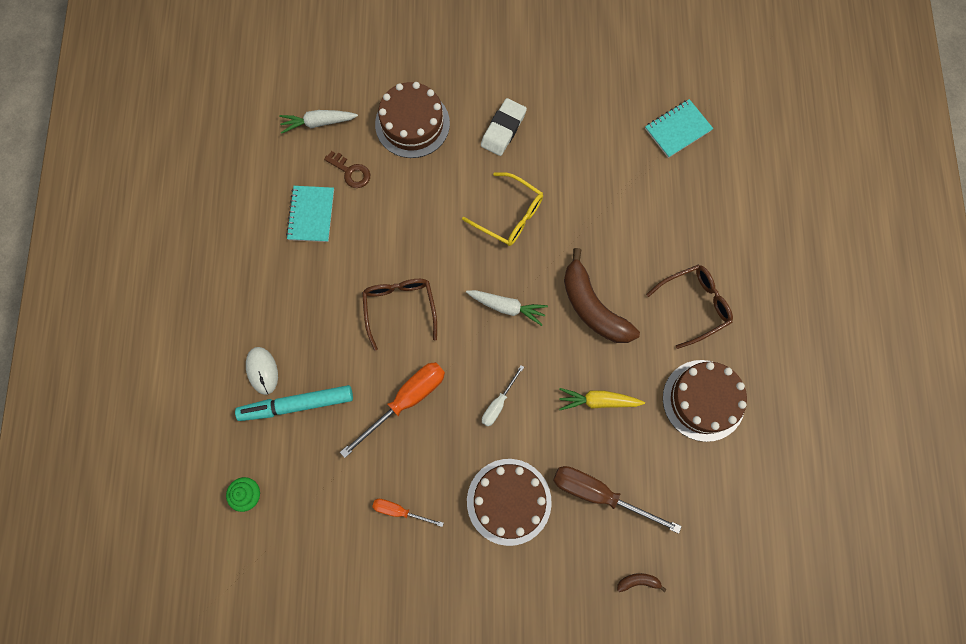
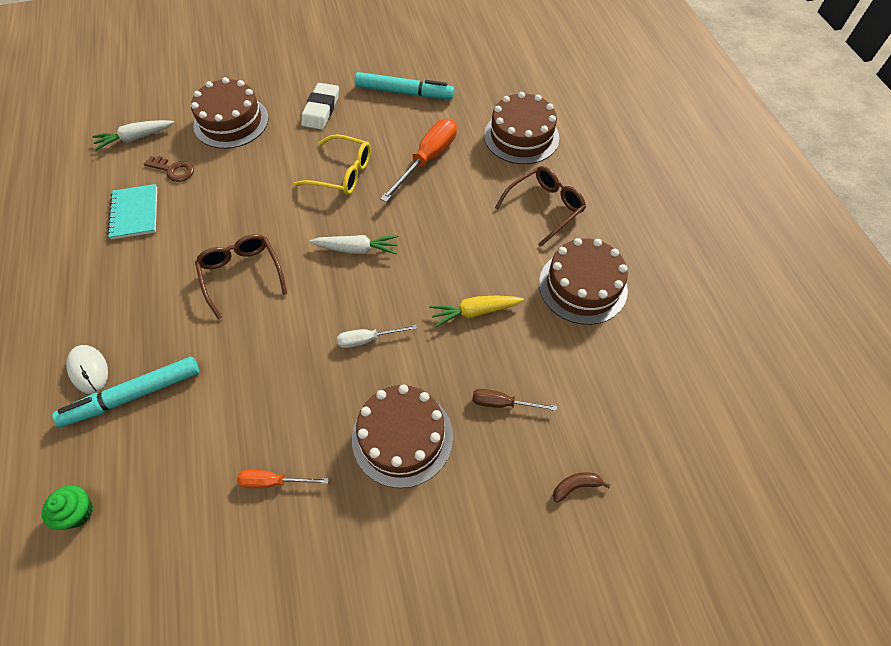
camera: 15 degrees left, 15 degrees down
(406, 401) = (262, 361): orange screwdriver -> orange screwdriver (427, 159)
(498, 403) = (368, 339): white screwdriver -> white screwdriver turned 60 degrees clockwise
(591, 126) = (404, 92): none -> turquoise marker
(592, 307) = (445, 231): brown banana -> none
(599, 494) = (502, 403): brown screwdriver -> brown screwdriver, size x0.55
(677, 129) = (483, 80): turquoise notebook -> none
(696, 213) = (521, 136): none -> brown cake

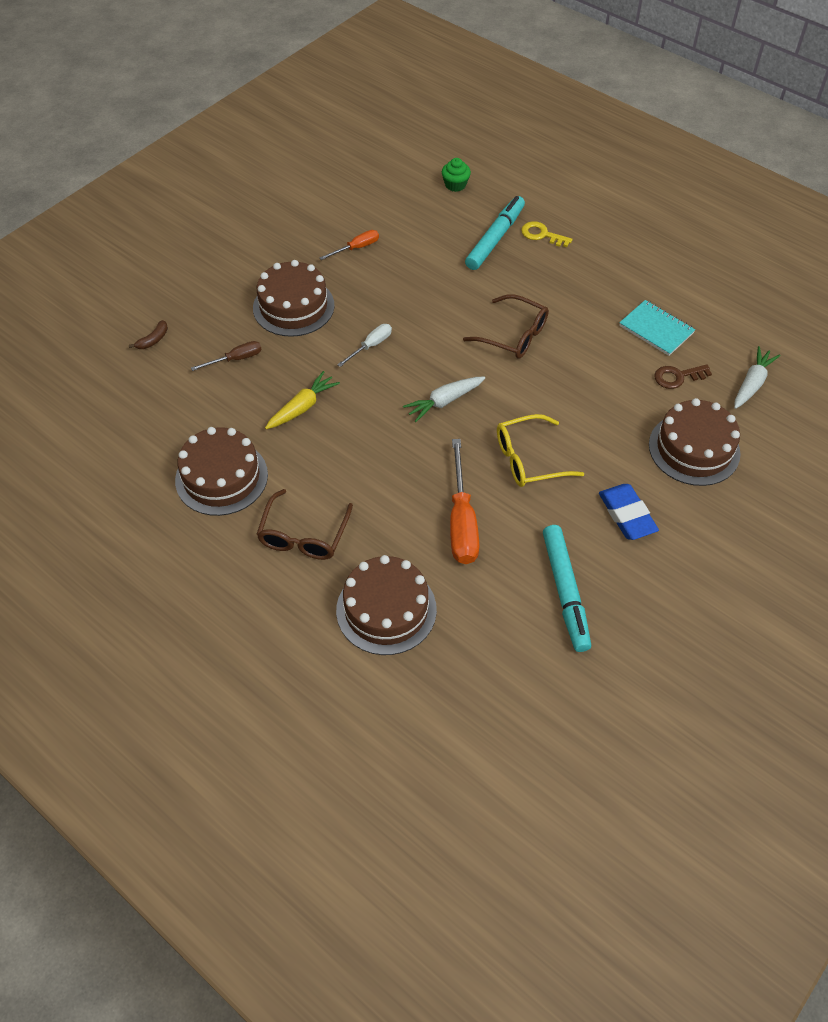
camera: 145 degrees right, 5 degrees down
(89, 370) = (542, 235): white mouse -> yellow key
(321, 109) = (627, 514): white eraser -> blue eraser
(404, 92) = (565, 591): turquoise marker -> turquoise marker turned 75 degrees counterclockwise

